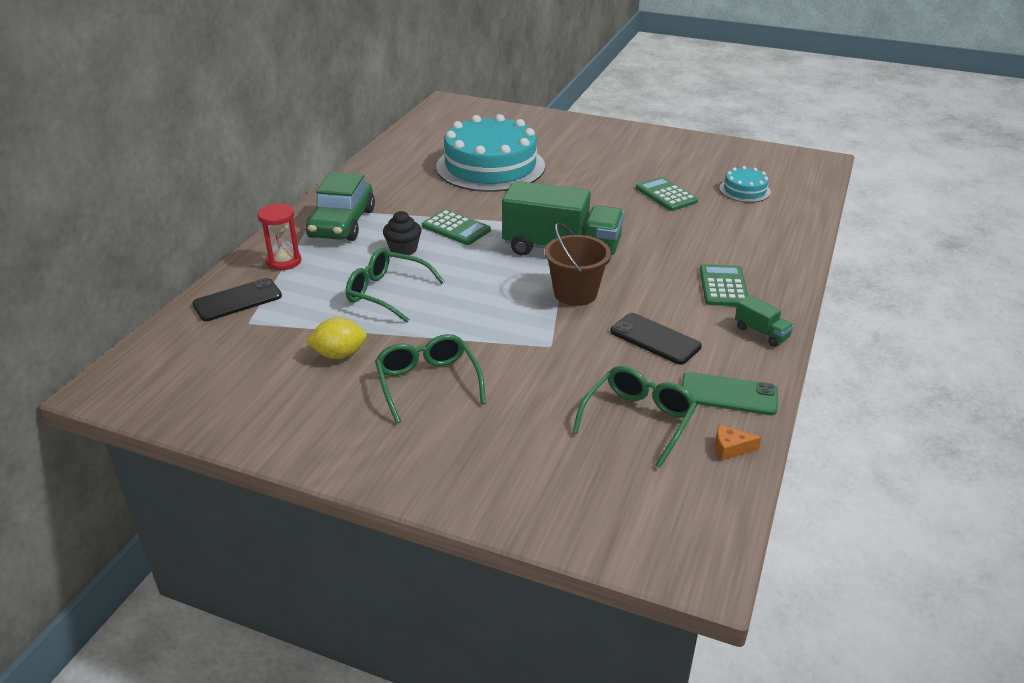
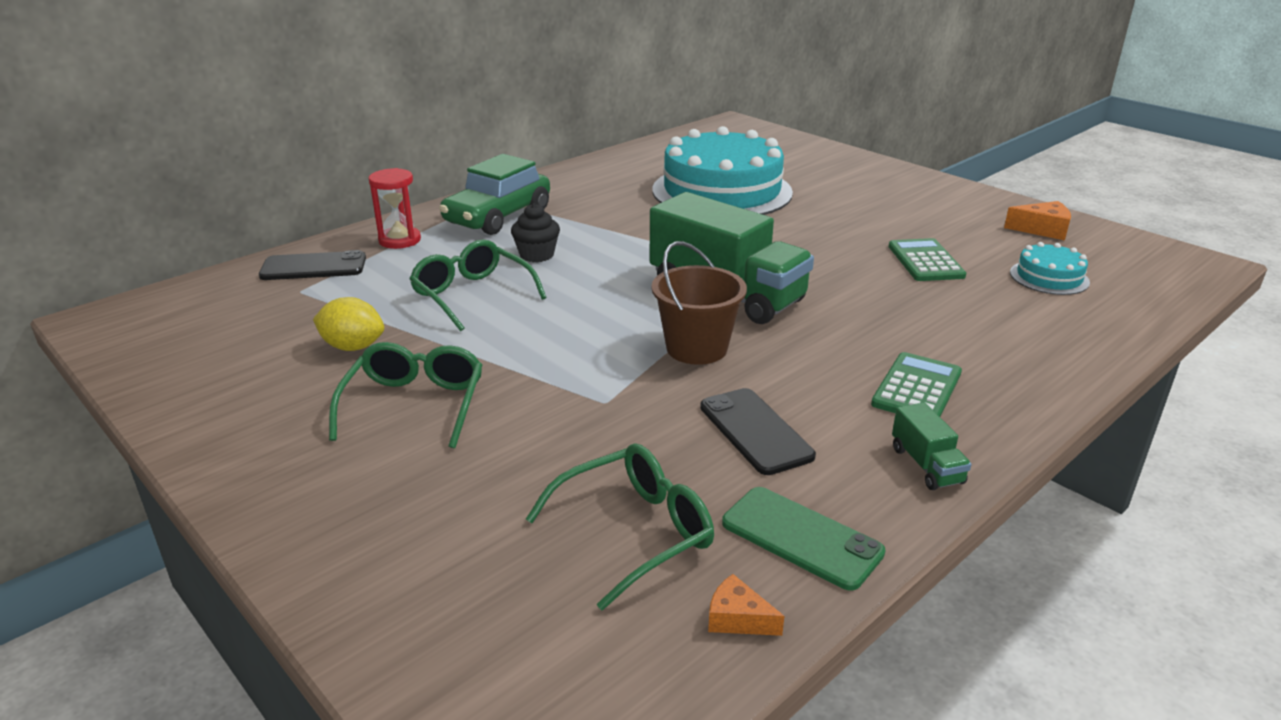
camera: 25 degrees right, 5 degrees down
(456, 228) = (618, 245): green calculator -> none
(718, 155) = (1042, 230): none -> orange cheese

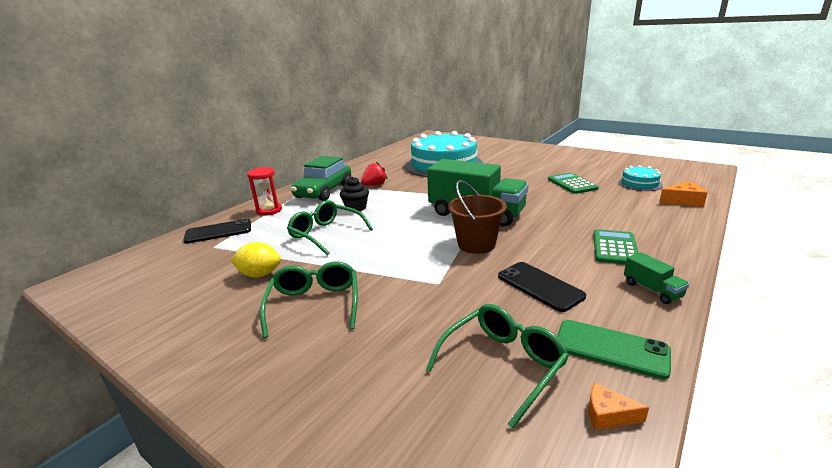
camera: 10 degrees left, 5 degrees down
(585, 216) = (374, 185): none -> red strawberry
(1042, 230) = (619, 163): orange cheese -> orange cheese (683, 201)

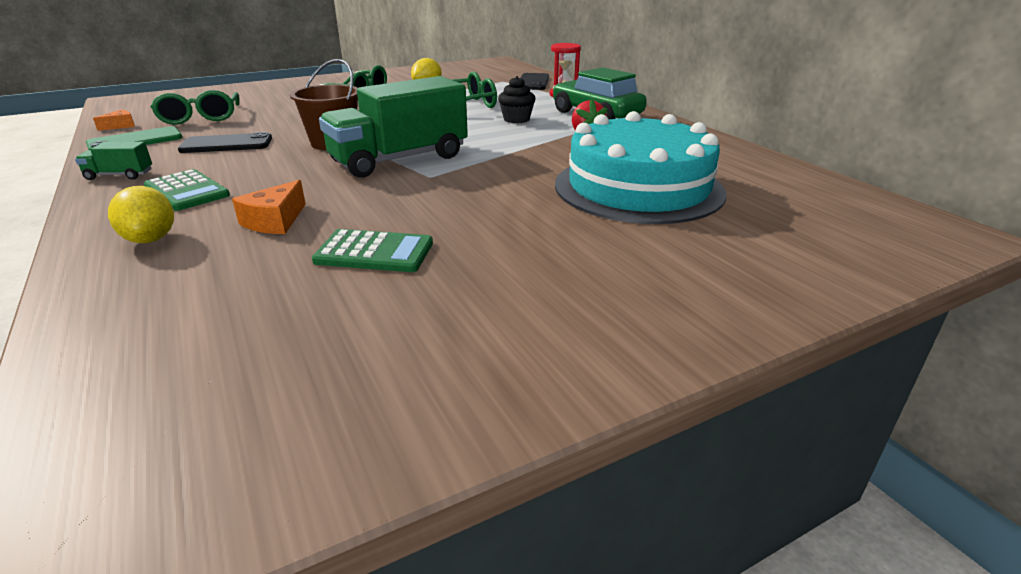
camera: 115 degrees right, 5 degrees up
(639, 183) = (247, 323): turquoise cake -> none
(655, 224) = (151, 239): none -> yellow lemon
(683, 201) = (117, 314): orange cheese -> orange cheese (275, 221)

